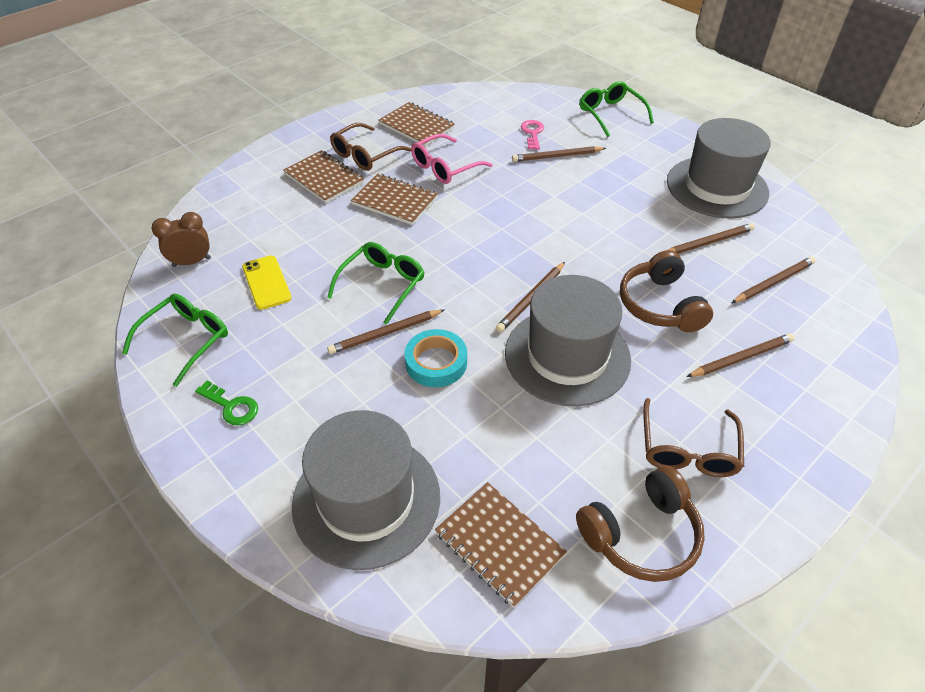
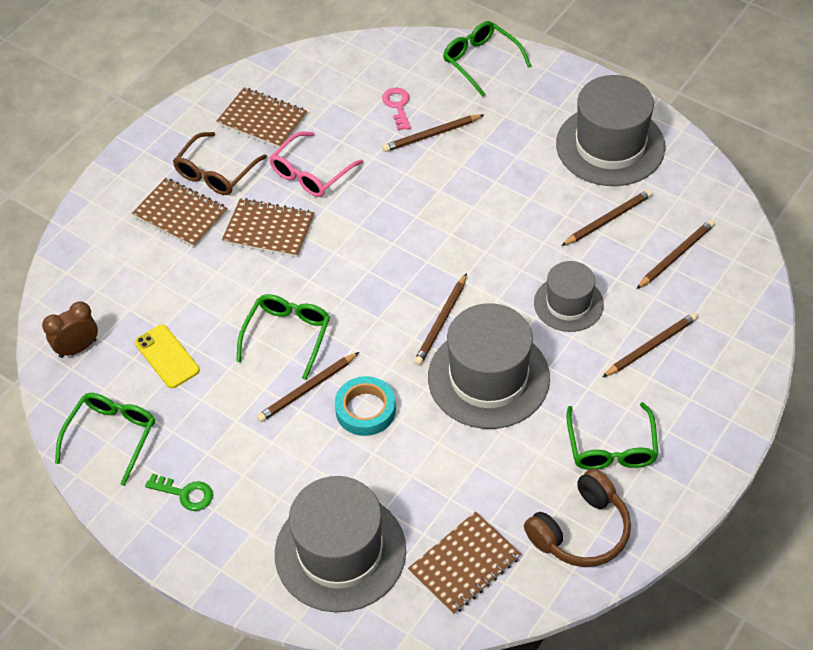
camera: 10 degrees left, 5 degrees up
(499, 544) = (464, 564): brown notebook -> brown notebook turned 75 degrees counterclockwise
(660, 305) = (568, 304): brown headphones -> grey hat
(688, 449) = (611, 447): brown glasses -> green glasses

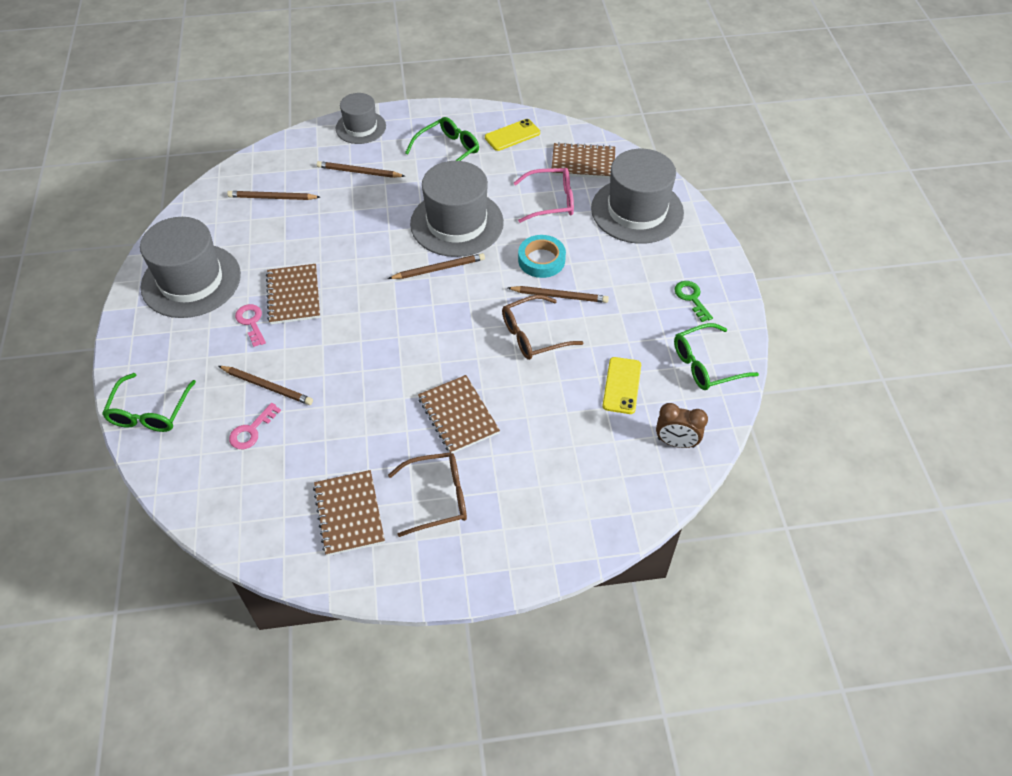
camera: 135 degrees left, 0 degrees up
(180, 214) = (501, 485): brown notebook -> brown notebook (294, 295)
(287, 335) = (533, 335): green glasses -> brown glasses
(311, 173) = (378, 433): pink glasses -> pink glasses (551, 201)
(515, 159) = (251, 322): none -> pink key
(568, 304) = (362, 222): grey hat -> grey hat (360, 127)
(581, 531) = (512, 135): brown headphones -> yellow phone
(608, 219) = (268, 243): brown pencil -> none

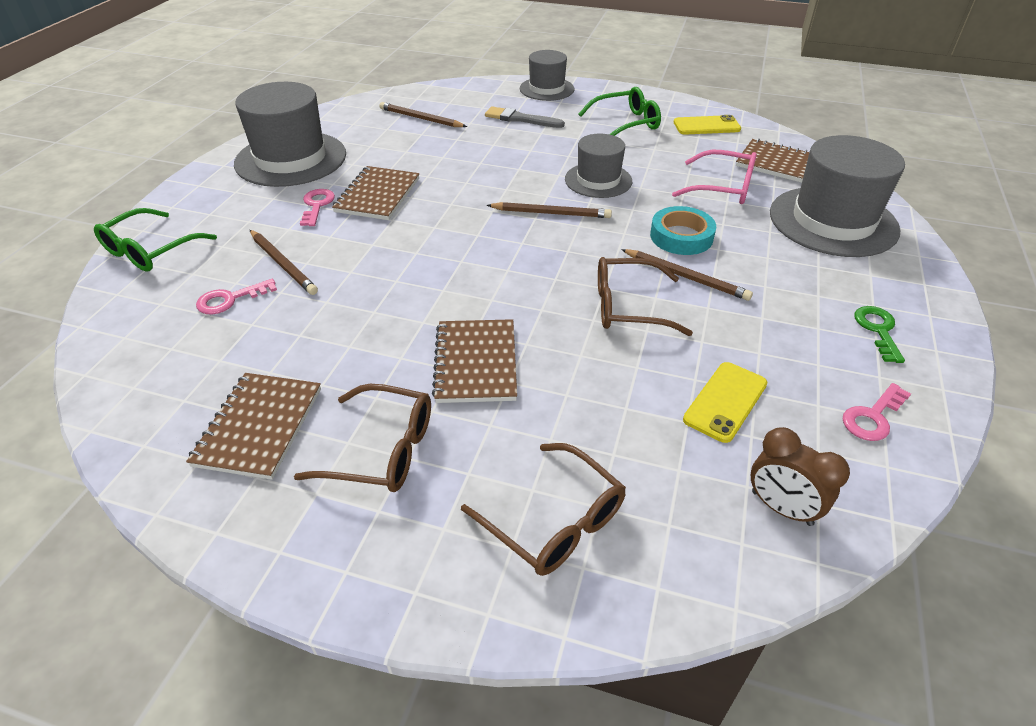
camera: 25 degrees right, 10 degrees down
(359, 172) = (520, 119): brown pencil -> grey brush
(457, 223) = (598, 180): grey hat -> grey hat, size x0.59
(561, 499) = (554, 521): none -> brown glasses
(706, 364) = (873, 417): green glasses -> pink key

